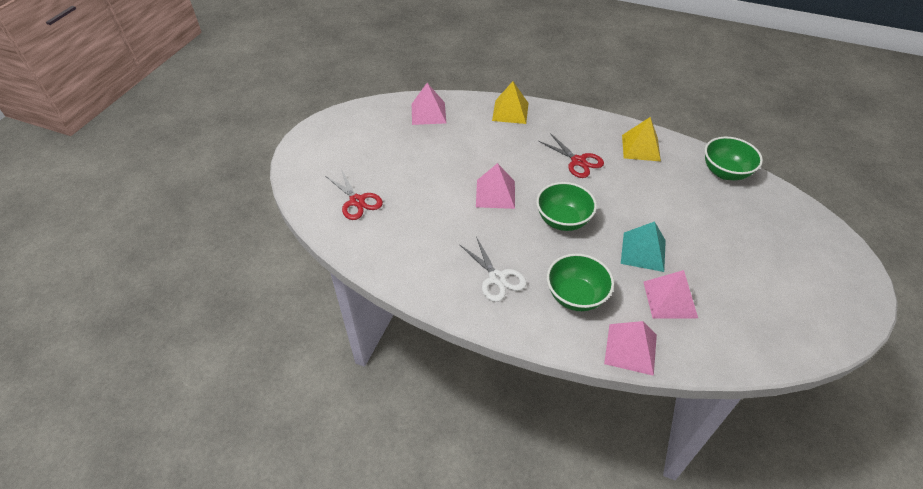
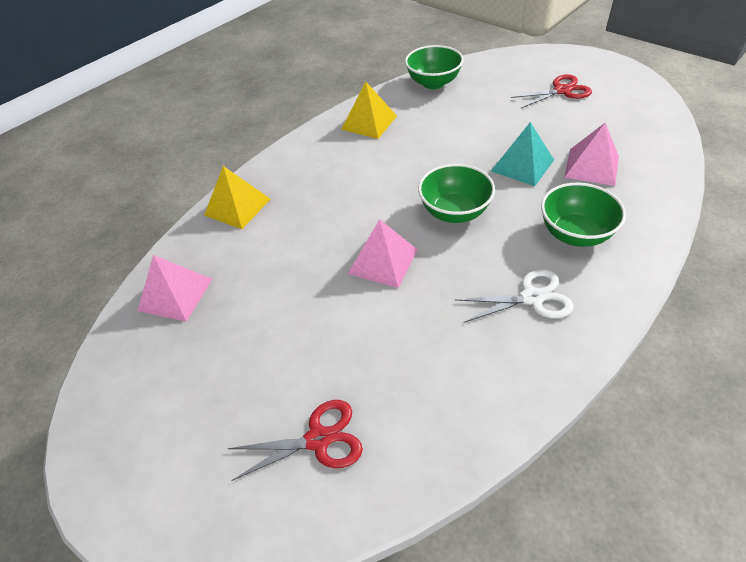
camera: 65 degrees left, 0 degrees up
(578, 161) = (364, 173): red scissors -> red scissors (562, 91)
(631, 349) = (654, 212): pink pyramid -> none

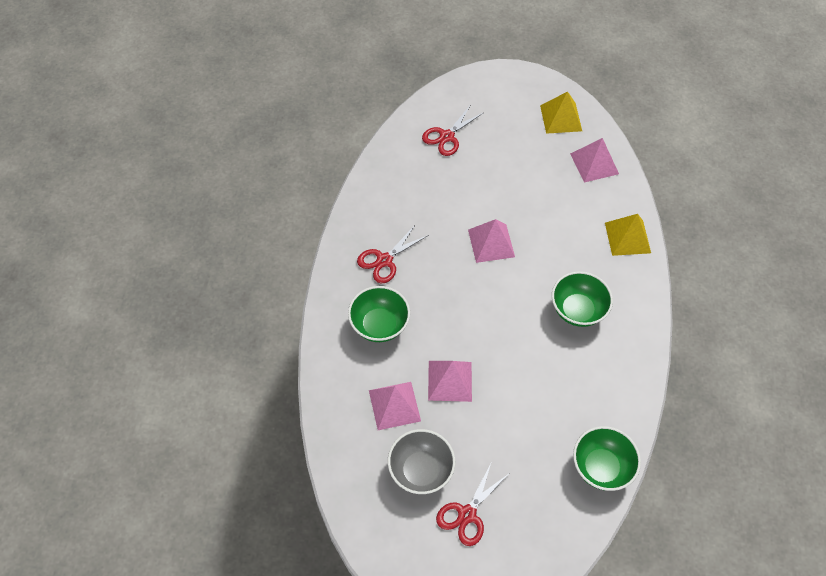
camera: 140 degrees right, 10 degrees up
(369, 122) = (613, 375): yellow pyramid -> yellow pyramid (561, 118)
(454, 212) = (472, 306): green bowl -> green bowl (577, 310)
(522, 165) = (450, 381): turquoise pyramid -> pink pyramid
(532, 298) = (384, 260): white scissors -> red scissors
(588, 121) = (420, 470): none -> grey bowl

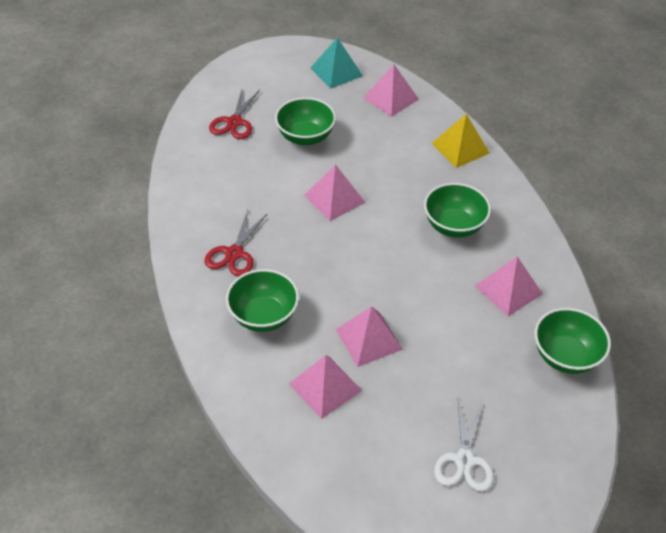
camera: 25 degrees left, 10 degrees down
(420, 470) = (390, 439): grey bowl -> none
(467, 514) = (464, 460): red scissors -> white scissors
(498, 174) = (305, 137): none -> green bowl
(561, 118) = (336, 71): yellow pyramid -> turquoise pyramid
(589, 388) = (508, 289): none -> pink pyramid

